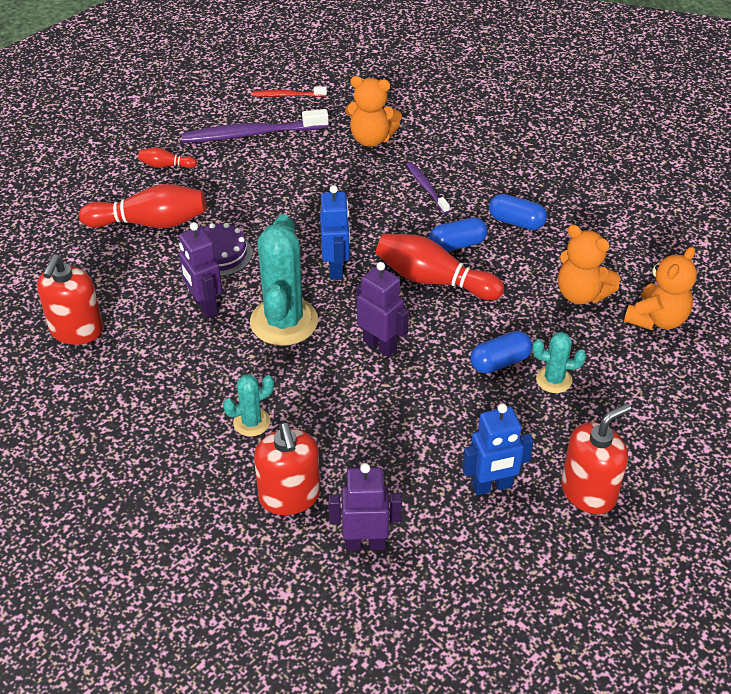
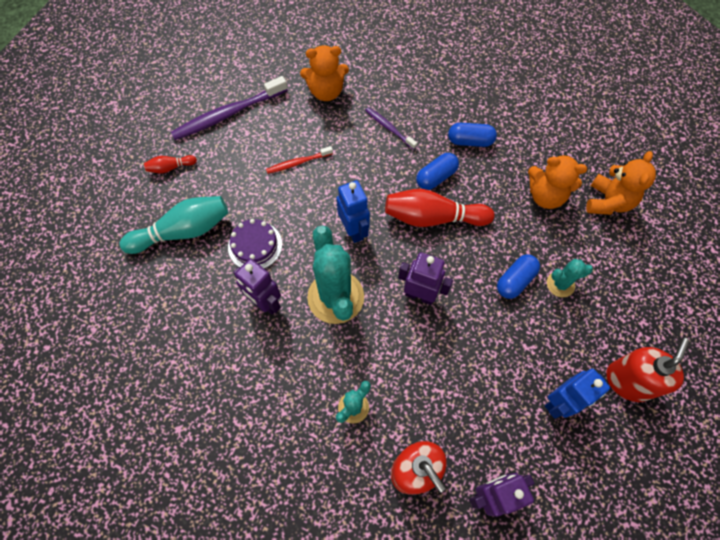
camera: 20 degrees left, 20 degrees up
(76, 330) = (169, 364): red soap dispenser -> none
(150, 223) = (183, 231): red bowling pin -> turquoise bowling pin
(287, 95) = (240, 66): red toothbrush -> red toothbrush (298, 163)

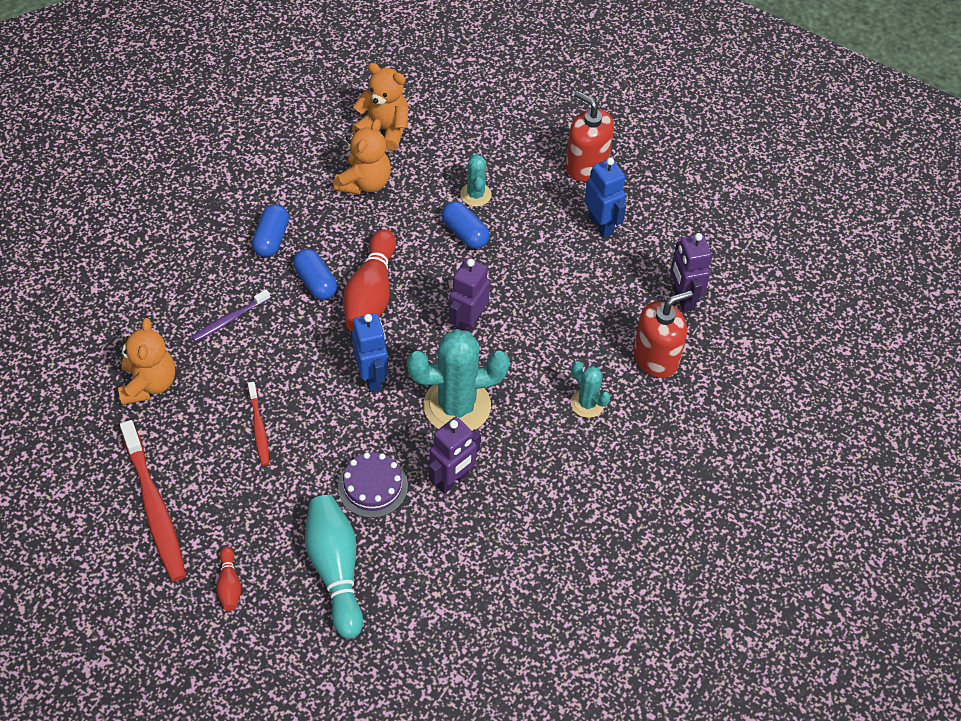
camera: 85 degrees left, 10 degrees down
(228, 114) = (154, 508): purple toothbrush -> red toothbrush
(354, 230) = (372, 377): blue robot -> blue robot turned 90 degrees clockwise

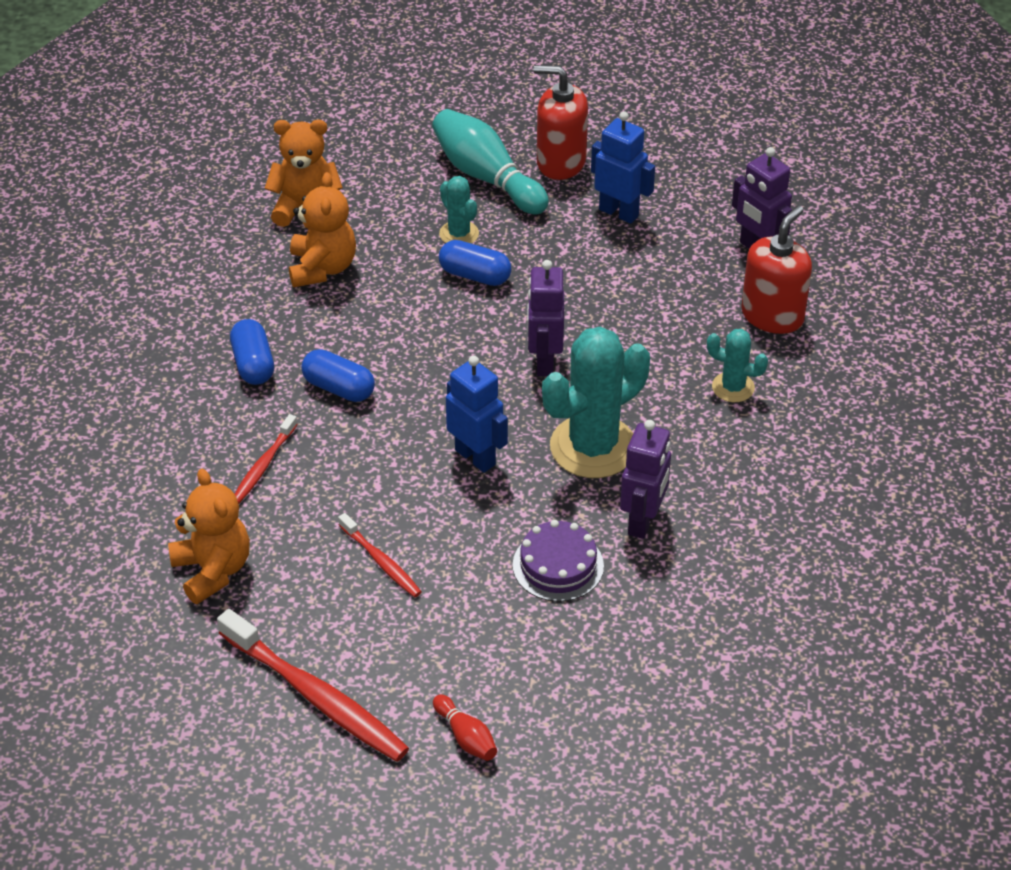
camera: 25 degrees left, 10 degrees down
(229, 320) = (263, 465): purple toothbrush -> red toothbrush
(336, 570) = (579, 667): turquoise bowling pin -> turquoise bowling pin (487, 177)
(371, 294) = (412, 376): red bowling pin -> none

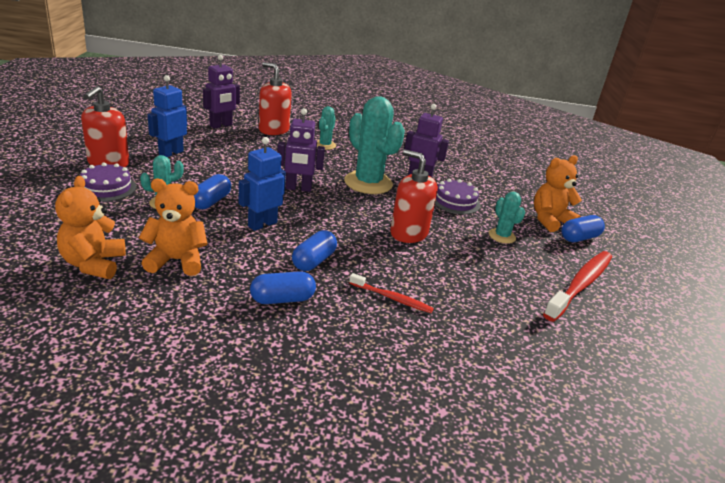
camera: 95 degrees left, 15 degrees down
(213, 570) = (497, 325): orange teddy bear -> orange teddy bear (550, 220)
(381, 562) = (468, 255): red toothbrush -> none
(432, 492) = (408, 233): none -> red soap dispenser
(448, 616) = (502, 236): none -> turquoise cactus
(466, 737) = (579, 238): red bowling pin -> blue capsule
(475, 457) = (378, 217): blue robot -> blue robot (262, 224)
(487, 177) = (106, 188): turquoise bowling pin -> purple cake

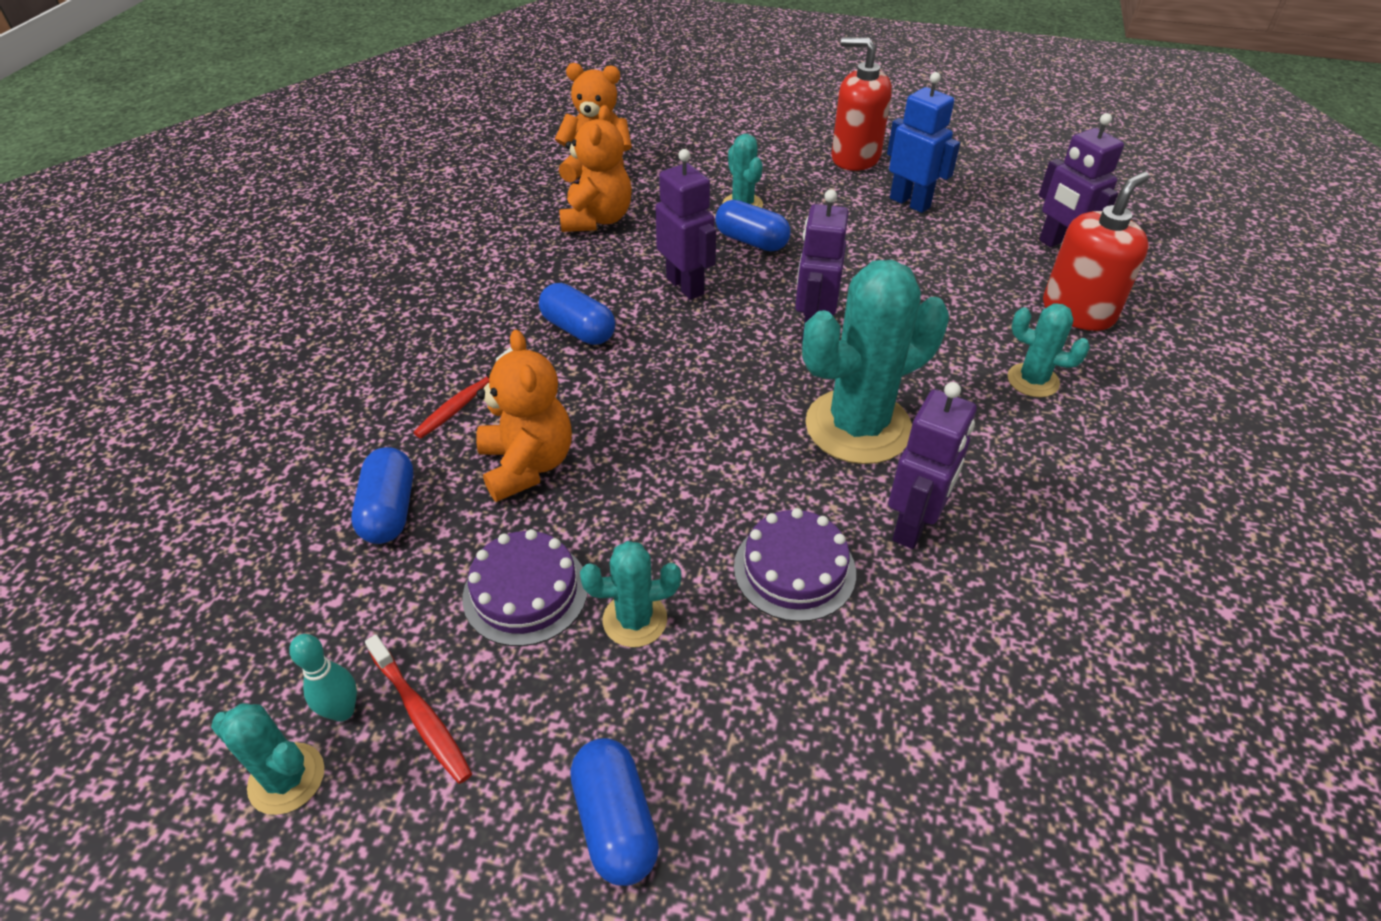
camera: 105 degrees right, 15 degrees up
(106, 188) = (780, 162): purple cake -> purple cake (525, 592)
(262, 224) = (685, 286): blue robot -> purple robot
(282, 299) = (495, 297): blue capsule -> blue capsule (389, 510)
(408, 233) = (653, 455): red soap dispenser -> none
(550, 220) = (710, 777): orange teddy bear -> orange teddy bear (527, 465)
(580, 285) = (421, 715): red toothbrush -> red toothbrush, size x0.53
(596, 307) = (342, 711): none -> turquoise bowling pin
(633, 316) = (287, 778): none -> turquoise cactus

